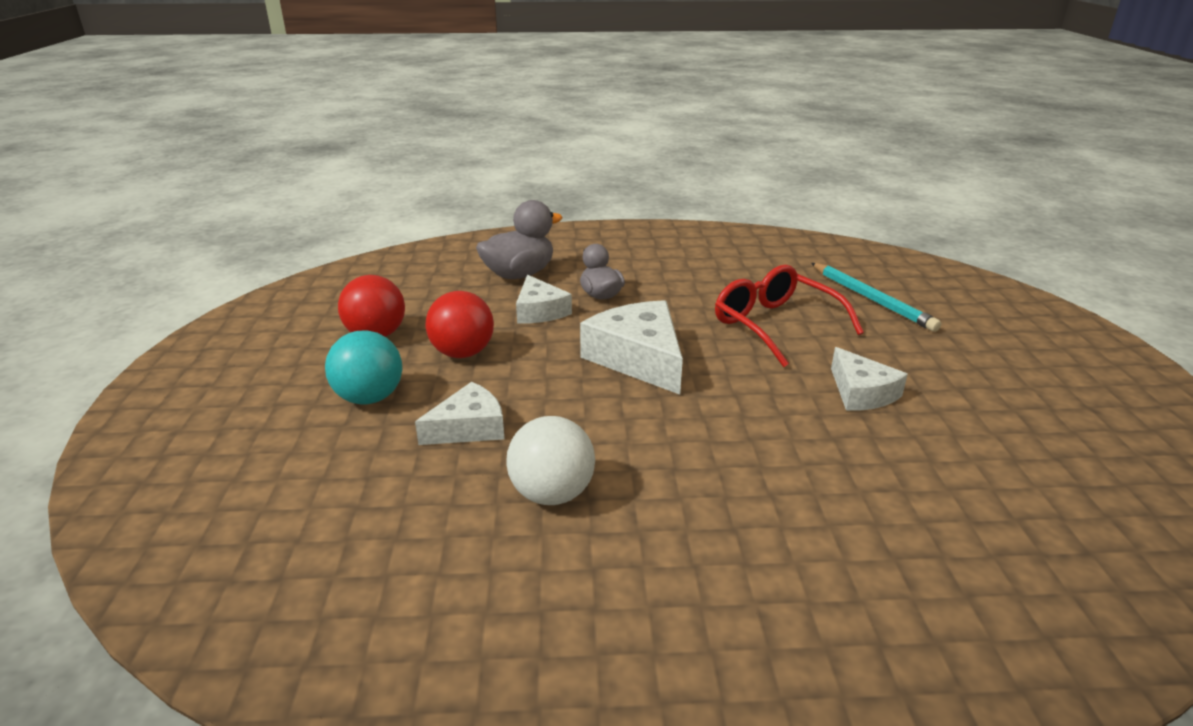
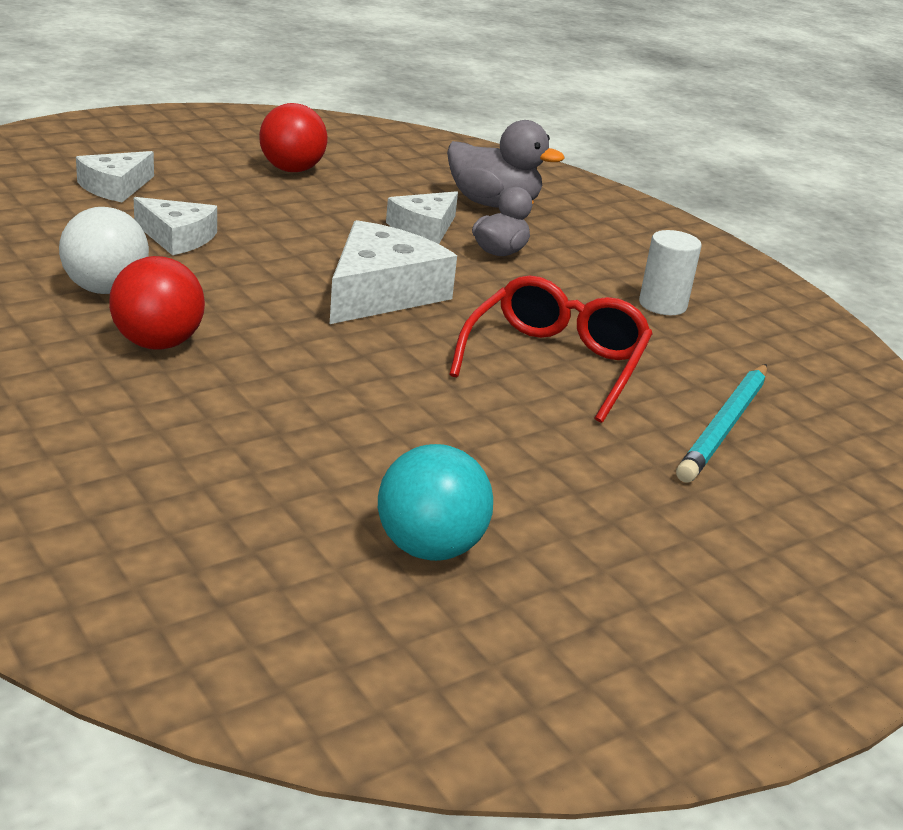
camera: 55 degrees right, 0 degrees up
(369, 398) = (187, 190): turquoise ball -> turquoise ball (430, 548)
(462, 353) = (299, 210): red ball -> red ball (158, 343)
(711, 268) = (662, 305): none -> white cylinder
(861, 392) = (445, 433): white cheese -> white cheese (115, 187)

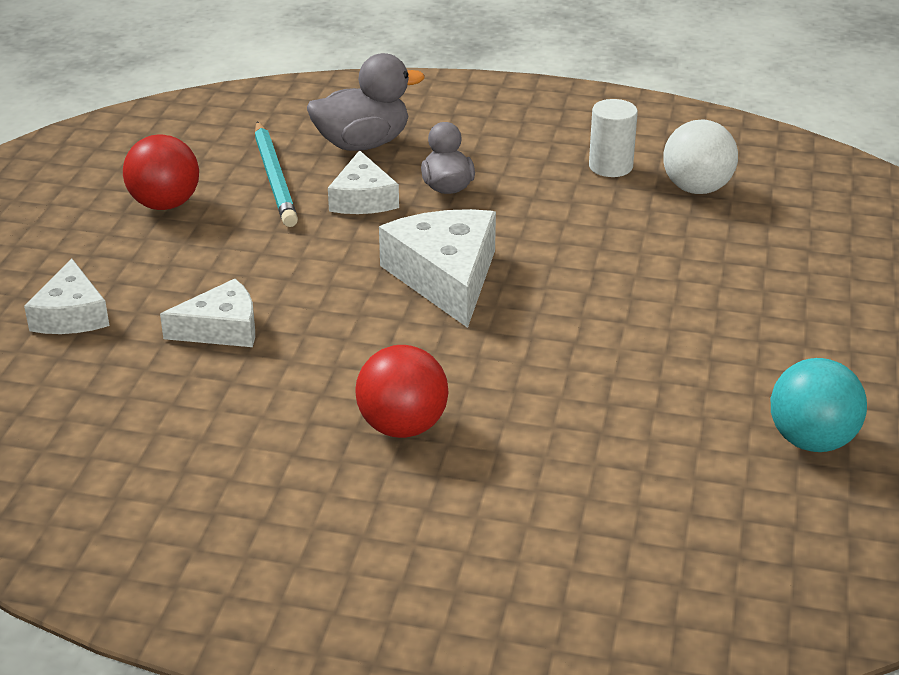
camera: 40 degrees left, 5 degrees up
(106, 289) = (274, 411): white ball -> white ball (696, 189)
(555, 362) = (638, 258): red glasses -> none
(724, 426) = (791, 240): turquoise pencil -> turquoise pencil (274, 178)

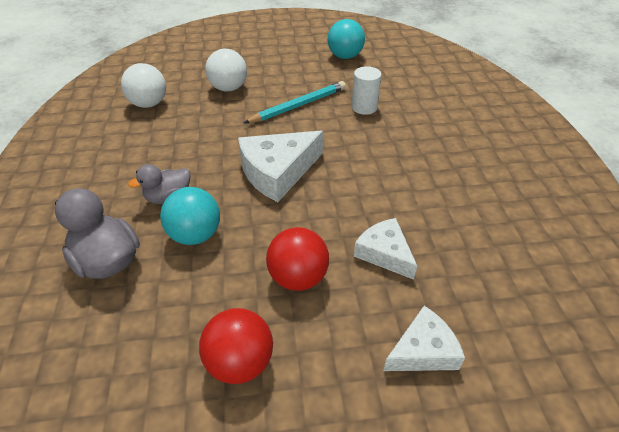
camera: 110 degrees left, 10 degrees up
(274, 178) = (175, 299): turquoise pencil -> turquoise pencil (298, 105)
(362, 199) = (195, 235): white cheese -> turquoise ball
(402, 427) = (416, 154): red ball -> red ball (298, 277)
(610, 166) = (127, 136): white cylinder -> white cylinder (364, 107)
(720, 268) = (228, 88): none -> white ball

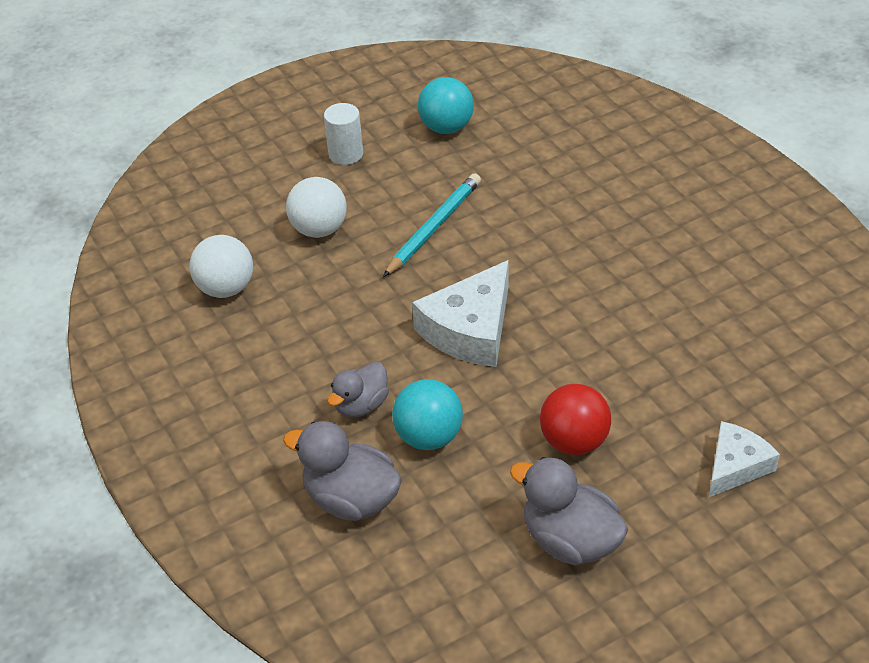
camera: 20 degrees left, 0 degrees up
(240, 362) = (570, 541): red ball -> grey duck
(364, 107) = (521, 204): white cylinder -> white cylinder (346, 154)
(384, 253) = (649, 384): white cheese -> none

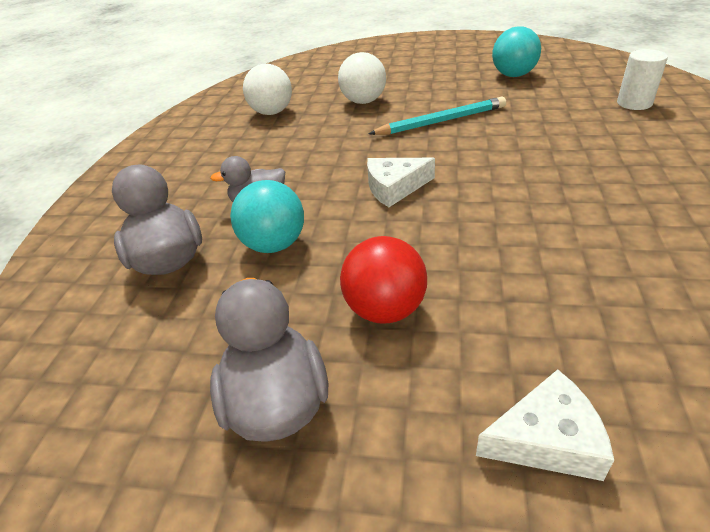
camera: 40 degrees right, 5 degrees down
(346, 154) = (427, 72): white cylinder -> white cylinder (634, 103)
(470, 329) = (394, 187): white cheese -> white cheese, size x0.62

